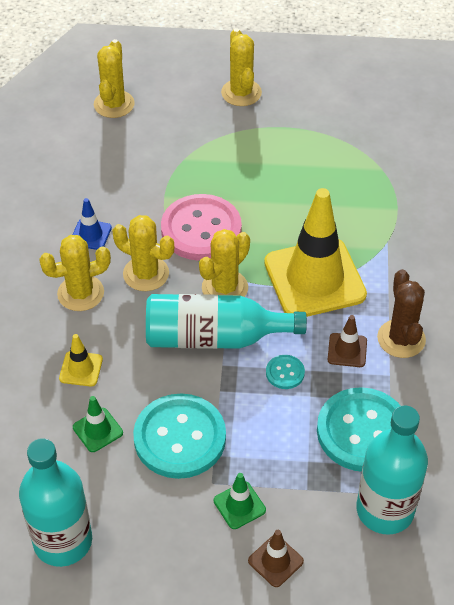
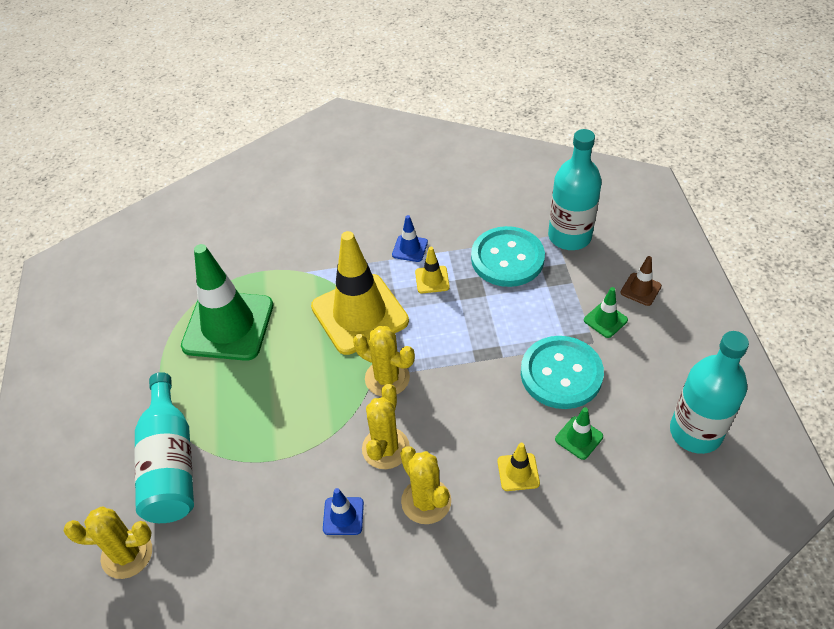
camera: 100 degrees left, 0 degrees up
(201, 229) = (316, 414): pink button -> none
(214, 337) = (447, 373): turquoise bottle -> turquoise bottle (170, 464)
(241, 93) = (105, 424): yellow cactus -> none
(285, 373) = (468, 316): turquoise button -> none
(328, 176) = (228, 326): none -> green traffic cone
(347, 350) = (432, 280): brown traffic cone -> yellow traffic cone
(401, 339) = (410, 248): brown cactus -> blue traffic cone

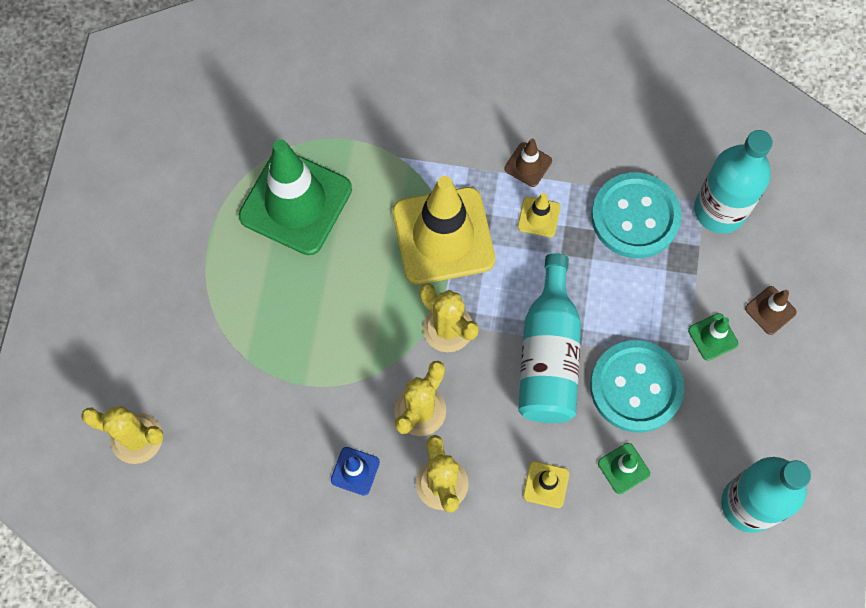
camera: 15 degrees right, 20 degrees up
(170, 464) = (198, 353): turquoise bottle -> turquoise bottle (548, 355)
(410, 248) = (528, 165): blue traffic cone -> brown traffic cone

